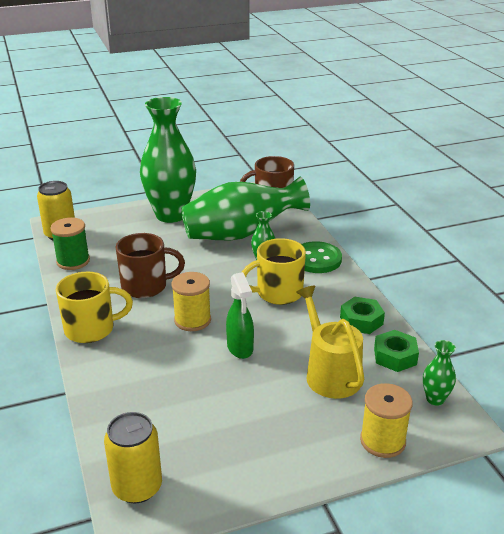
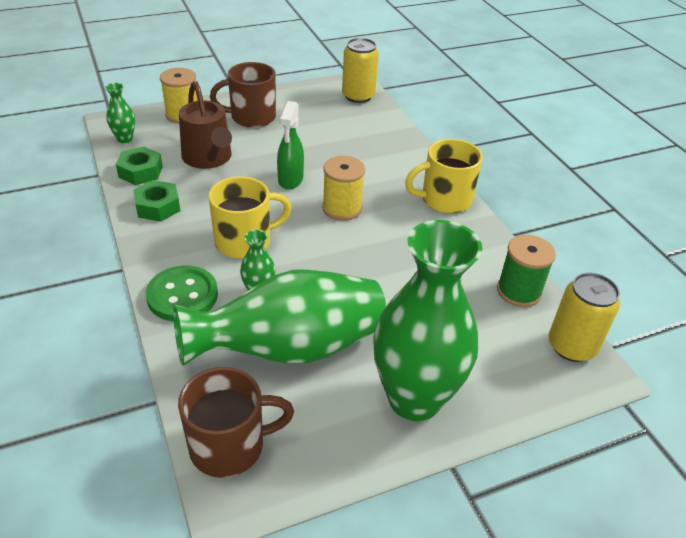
camera: 175 degrees right, 10 degrees up
(146, 286) = (406, 251): brown mug -> brown mug (251, 117)
(240, 348) = (290, 180): green spray bottle -> green spray bottle turned 150 degrees counterclockwise
(330, 374) = (208, 158): yellow watering can -> brown watering can

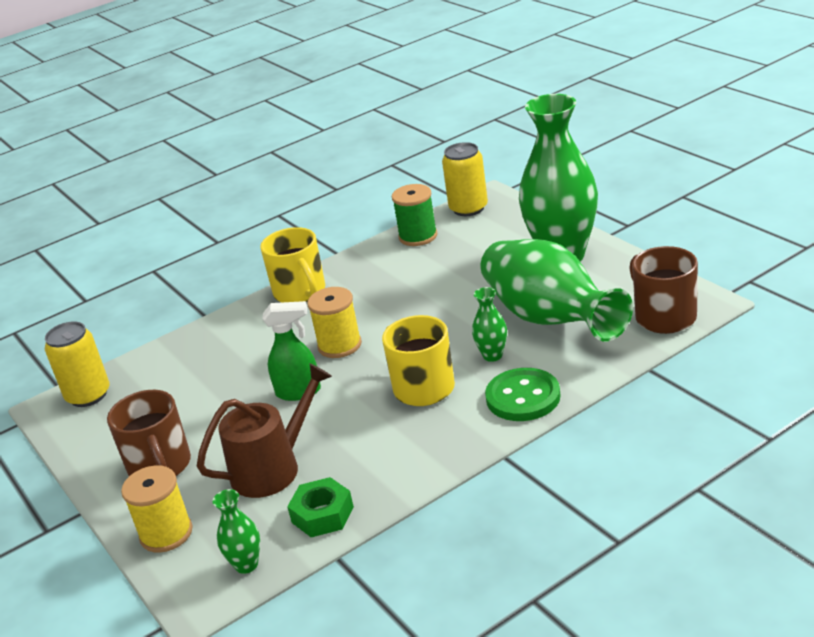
camera: 95 degrees left, 10 degrees down
(158, 207) = (390, 470): green nut -> none

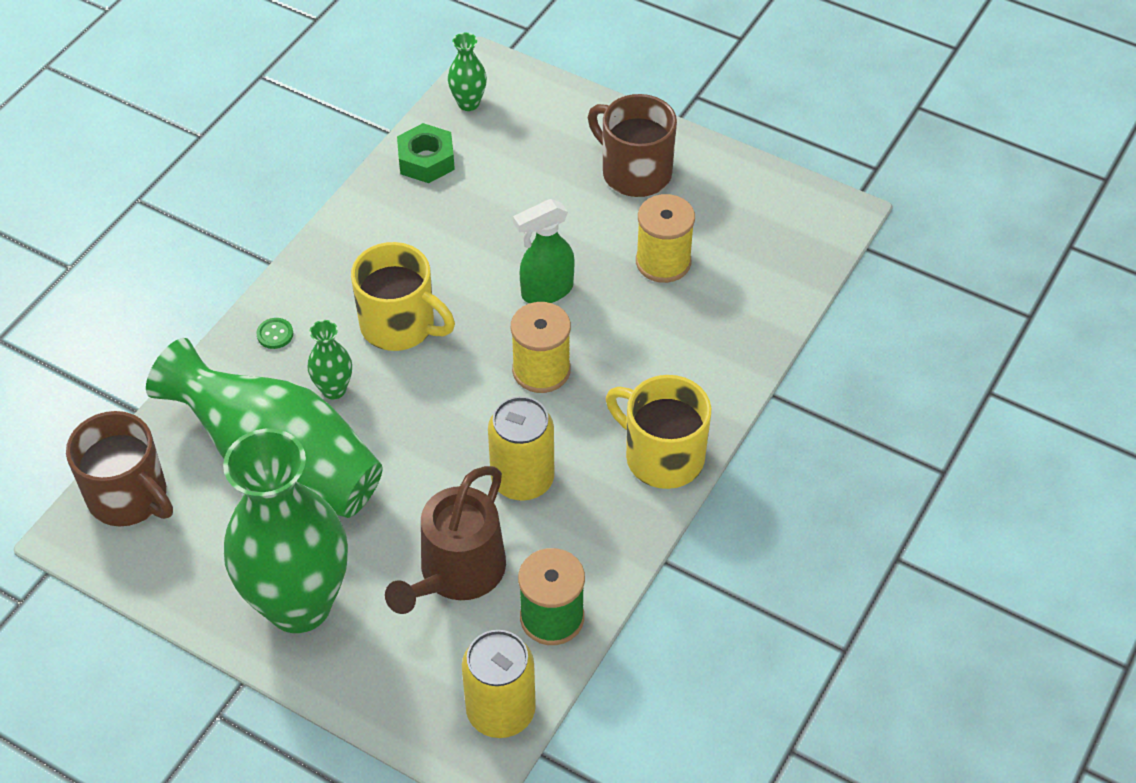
camera: 150 degrees right, 20 degrees up
(88, 395) = (807, 237): yellow can -> yellow can (522, 479)
(166, 533) = (568, 112): yellow spool -> yellow spool (663, 262)
(272, 468) = (510, 195): brown watering can -> brown watering can (457, 573)
(523, 397) = (275, 334): green button -> green button, size x0.42

